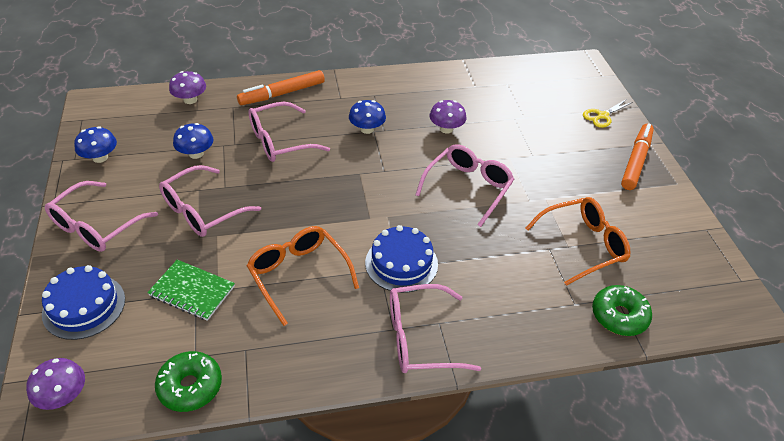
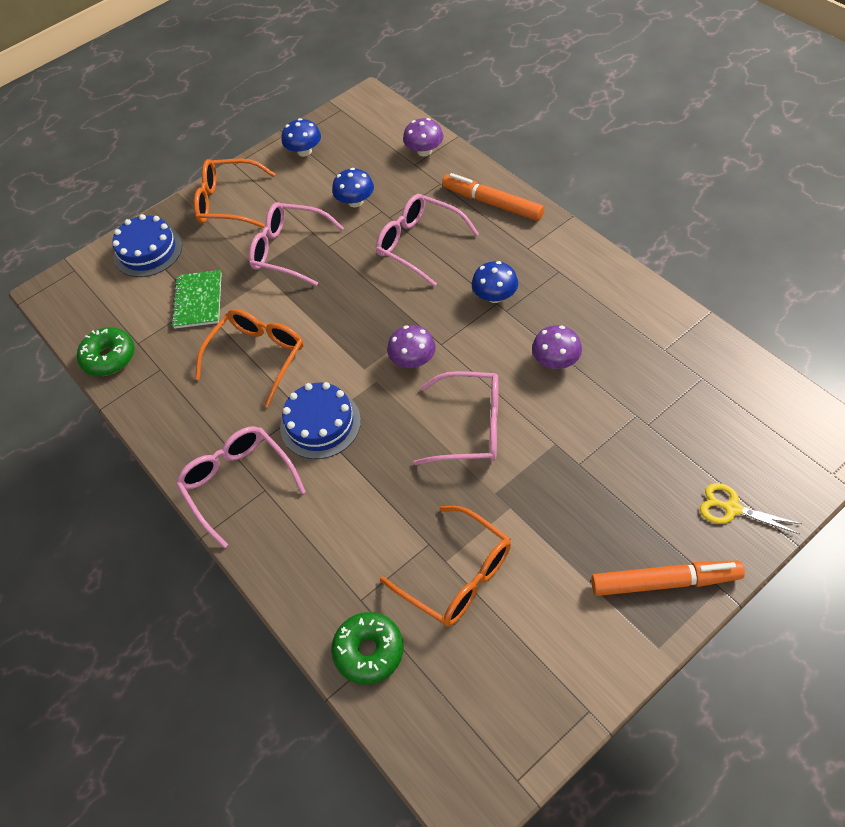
camera: 70 degrees right, 10 degrees up
(63, 396) = (68, 294): purple mushroom -> purple mushroom (413, 360)
(96, 226) = (229, 202): pink glasses -> orange glasses

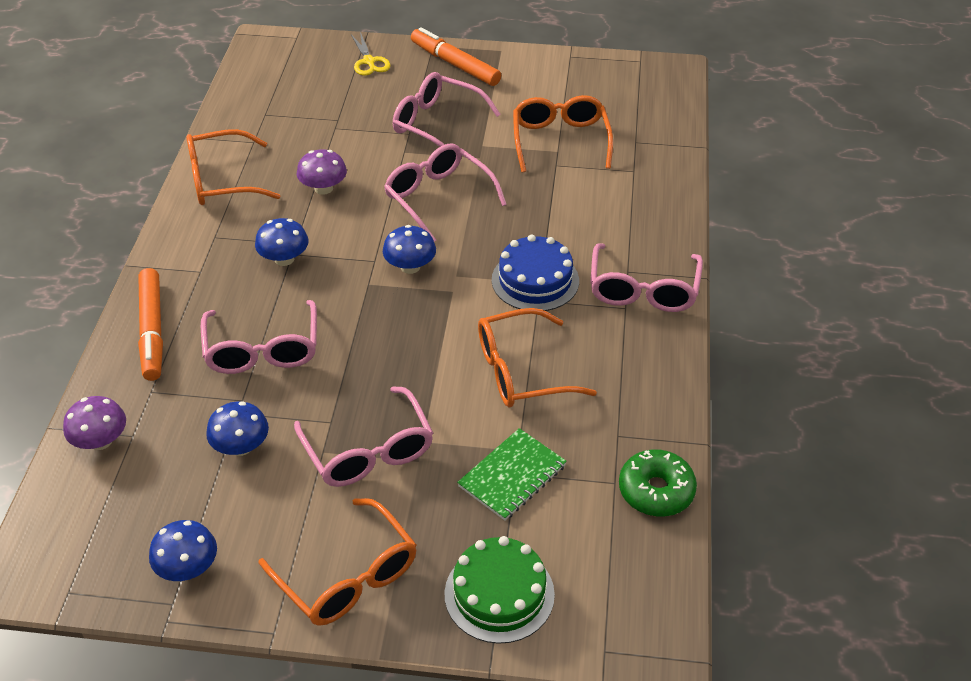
camera: 140 degrees left, 10 degrees down
(148, 251) = (499, 594): blue cake -> green cake
(369, 651) = (657, 147): green donut -> none
(413, 360) = (410, 266): purple mushroom -> blue mushroom
(573, 495) = (437, 124): none -> pink glasses
(625, 306) = (222, 180): none -> orange glasses

